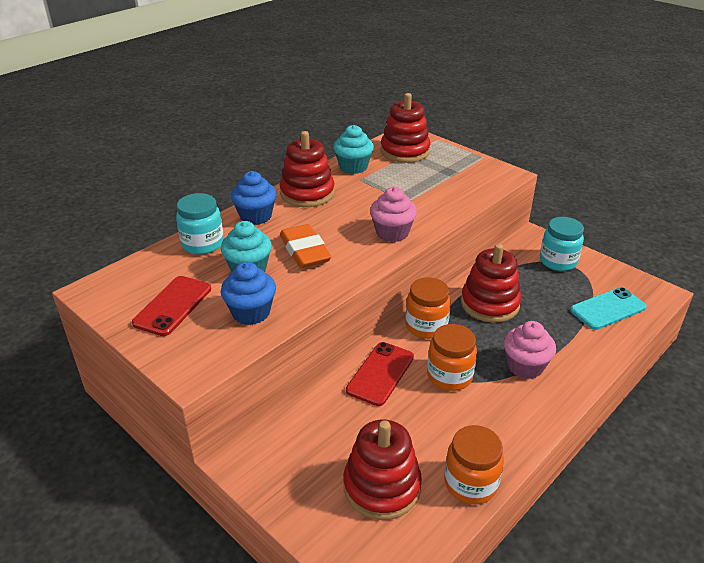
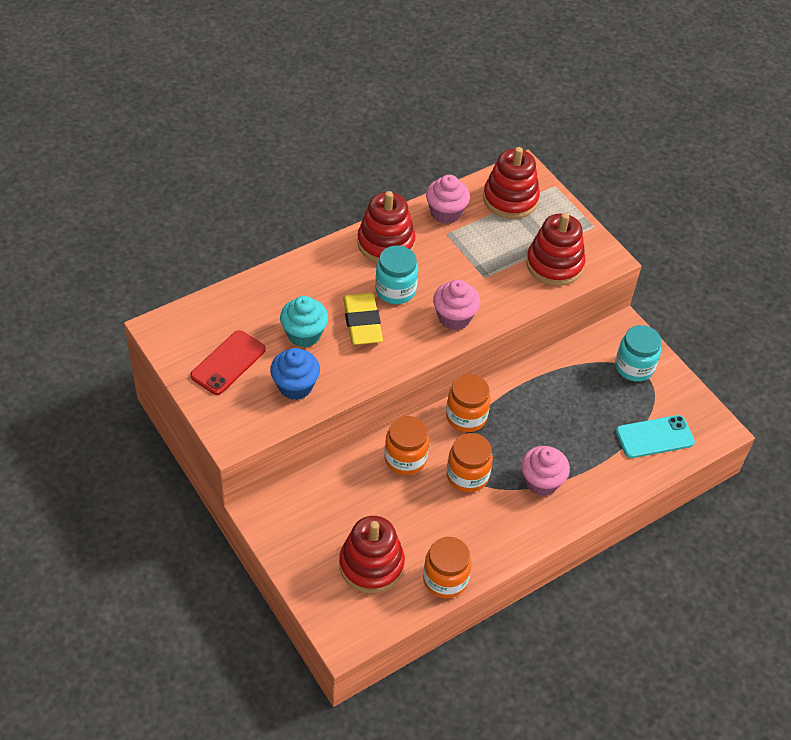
camera: 10 degrees right, 15 degrees up
(202, 244) = (267, 292): turquoise jar -> turquoise jar (395, 290)
(255, 216) = (326, 265): blue cupcake -> none
(304, 251) = (362, 322): orange eraser -> yellow eraser
(353, 167) = (445, 213): turquoise cupcake -> pink cupcake
(380, 373) = (405, 459): red phone -> orange jar
(489, 304) = (539, 404): red stacking toy -> red stacking toy (554, 264)

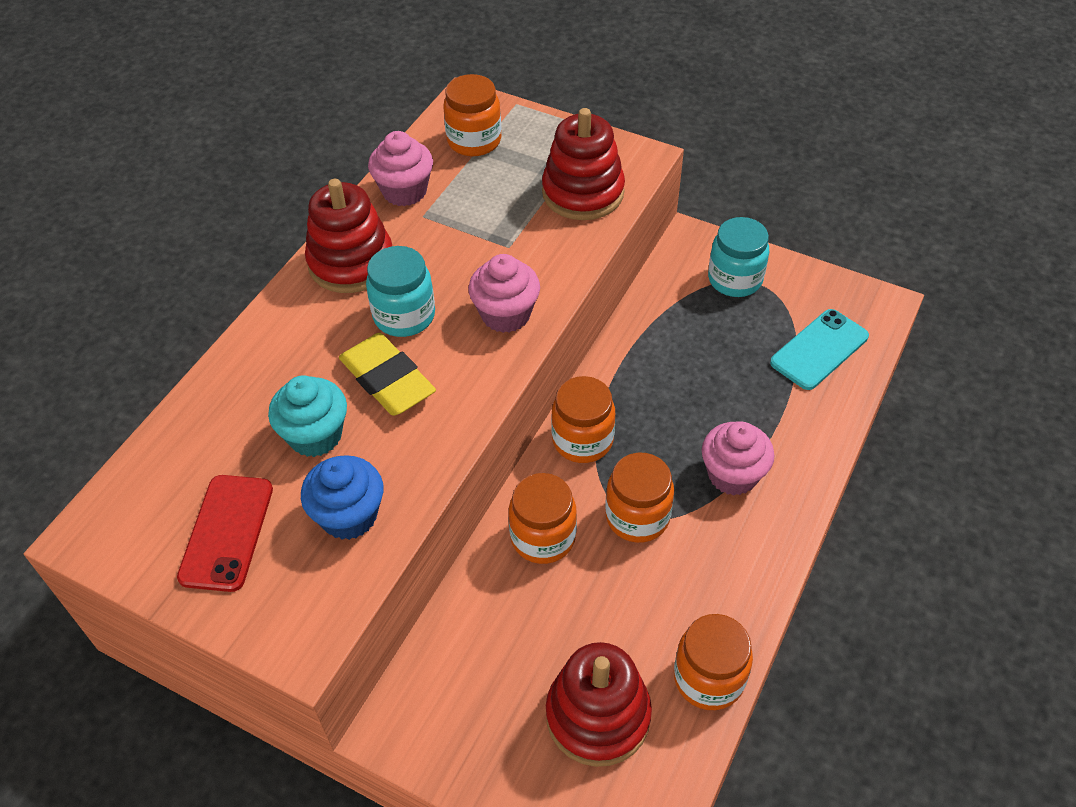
camera: 25 degrees left, 0 degrees up
(510, 199) = (474, 141): red stacking toy -> orange jar

